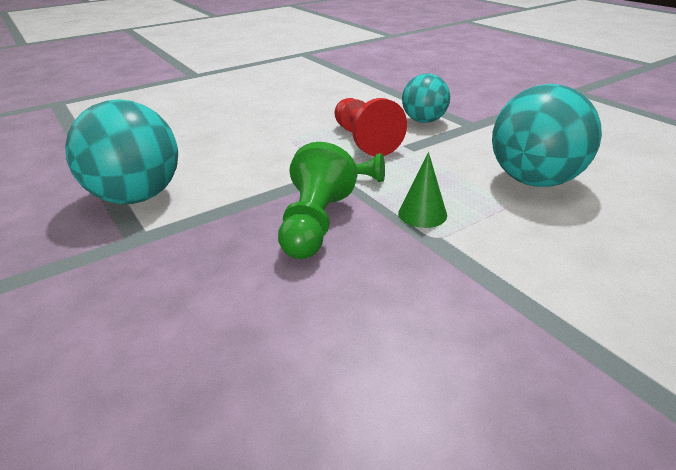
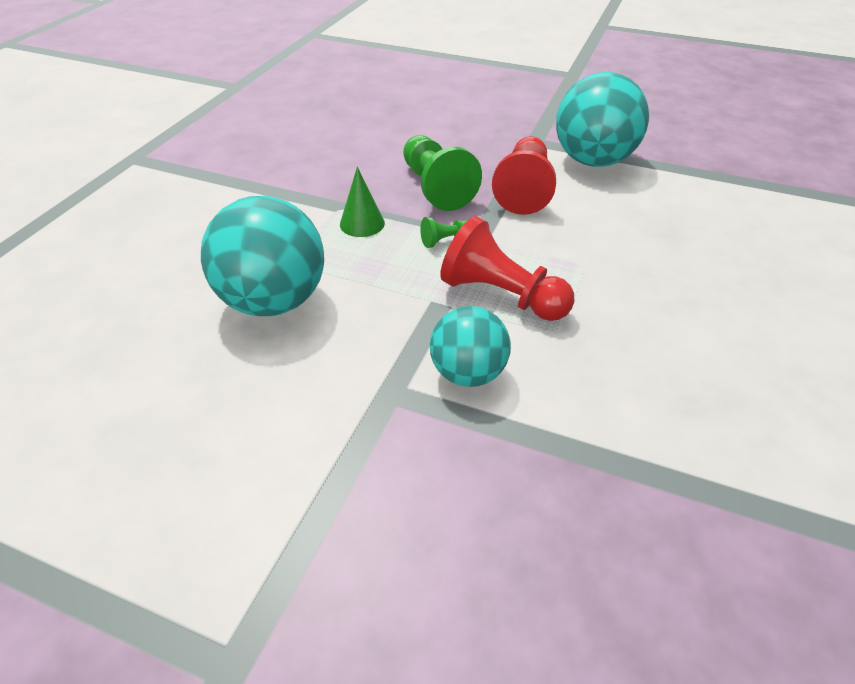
camera: 145 degrees right, 10 degrees up
(242, 193) = (524, 190): none -> red pawn

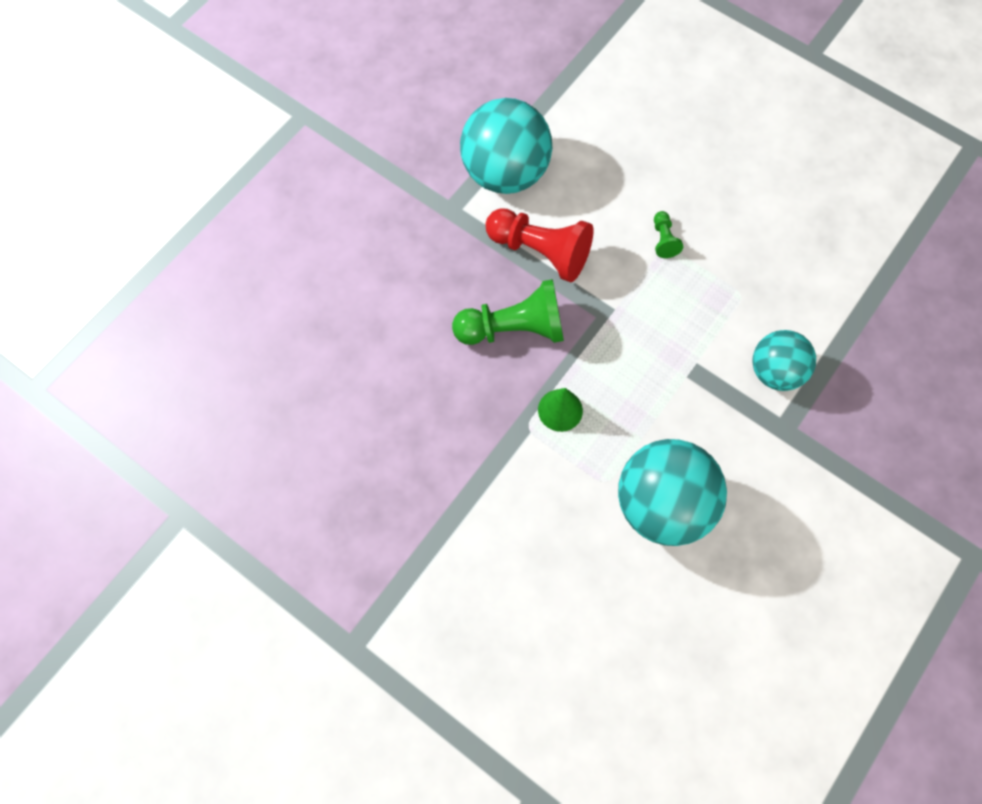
camera: 75 degrees left, 25 degrees up
(445, 240) = (606, 343): green pawn -> green pawn (663, 240)
(501, 295) = (692, 321): red pawn -> none

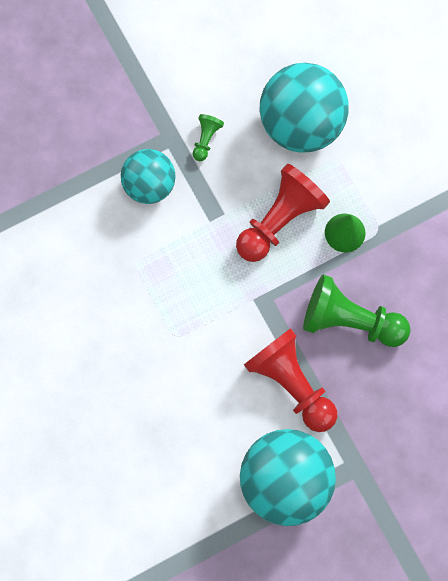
camera: 155 degrees left, 5 degrees up
(630, 394) = (280, 220): none -> red pawn
(663, 240) = (174, 345): green pawn -> green pawn (206, 139)

